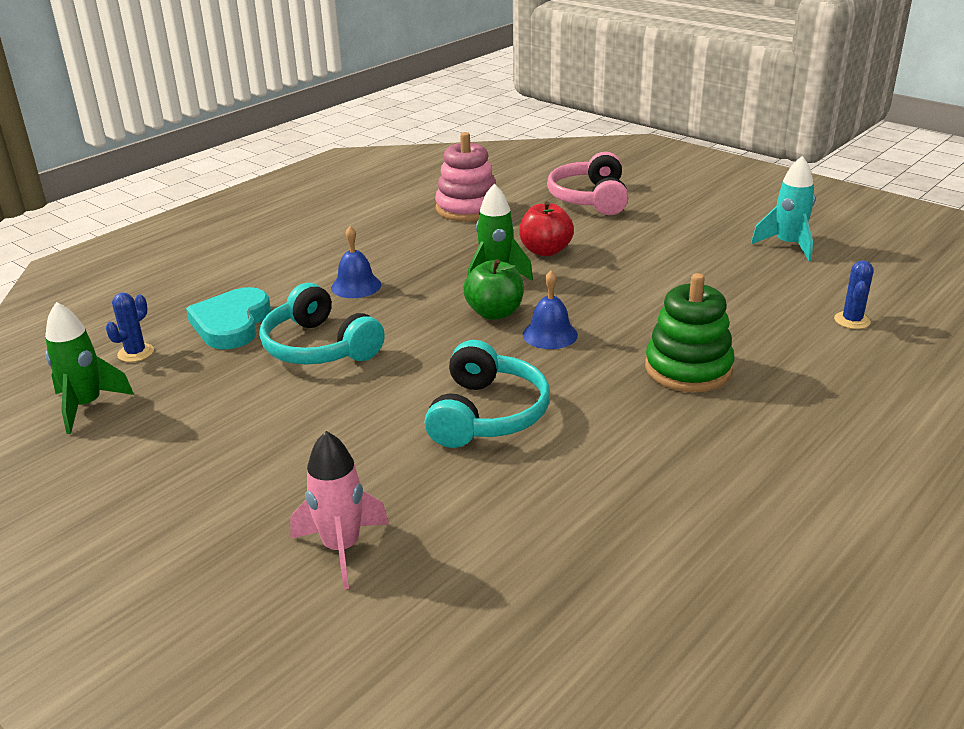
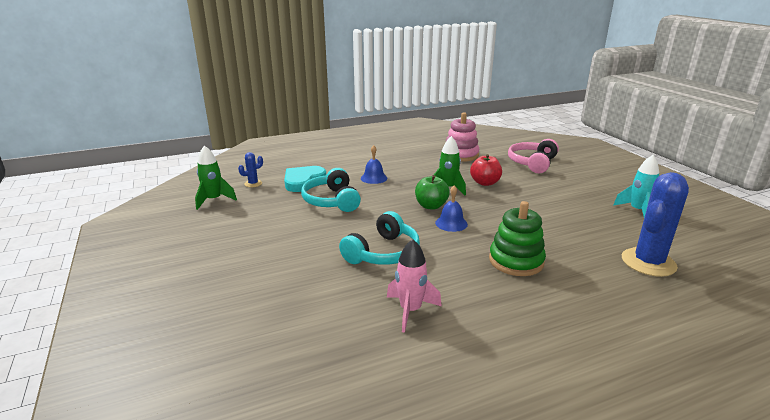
camera: 25 degrees right, 5 degrees down
(342, 548) = (257, 294): pink rocket -> pink rocket (410, 311)
(852, 320) = (648, 262): blue cactus -> blue cactus, size x2.17

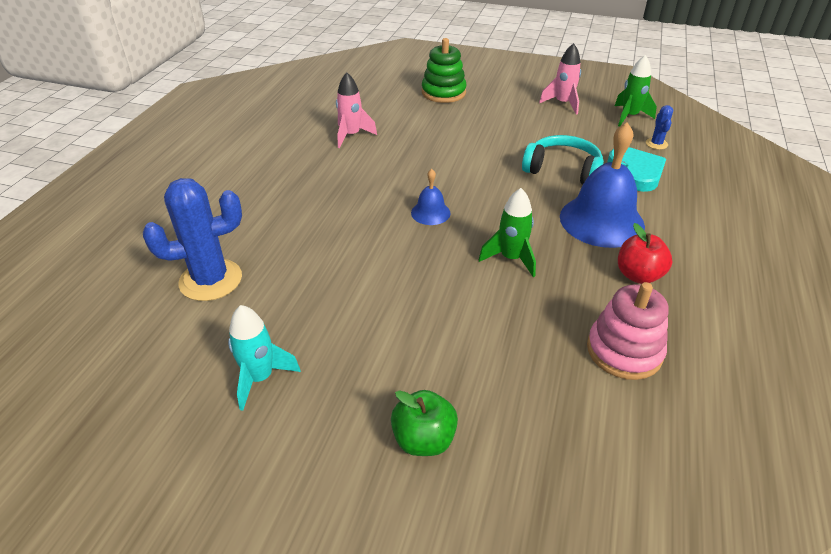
camera: 130 degrees right, 15 degrees up
(213, 230) = (563, 104): none -> pink rocket
(374, 178) = (601, 221): blue bell -> blue bell, size x2.07
(383, 253) = (430, 155): turquoise headphones -> none
(431, 206) = (481, 221): green apple -> green apple (424, 439)
(485, 183) = (494, 301): red apple -> red apple (638, 275)
(516, 261) = (329, 208): green stacking toy -> green stacking toy (443, 93)
(532, 163) = (510, 416): pink headphones -> none
(648, 262) = (211, 280): blue cactus -> blue cactus turned 75 degrees clockwise

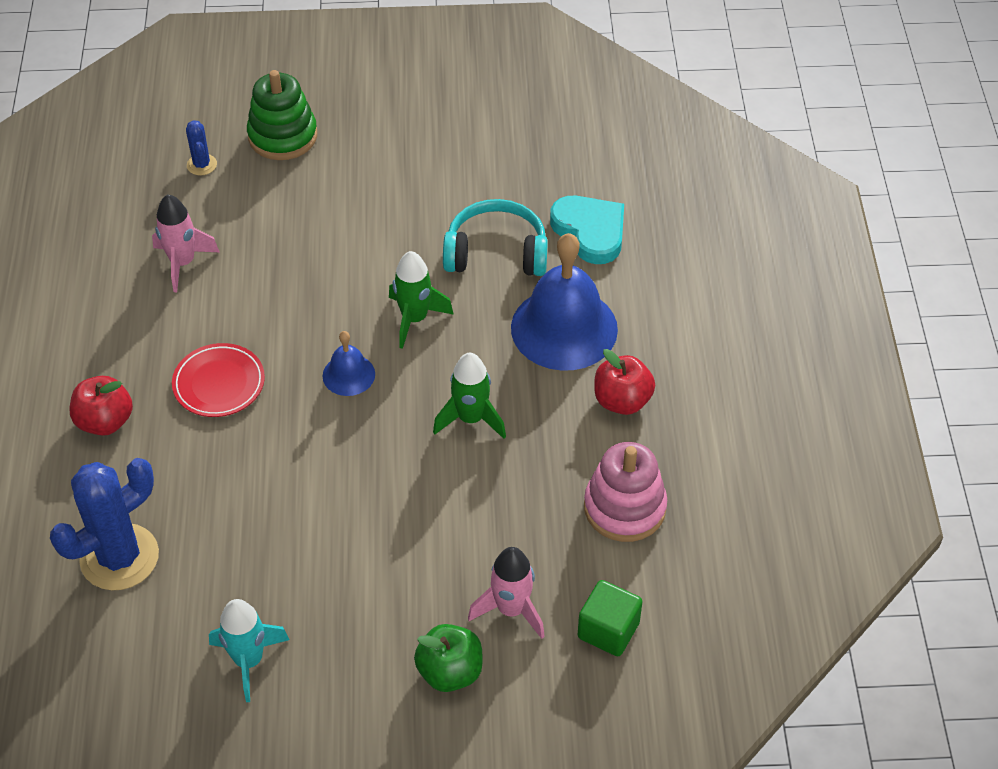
camera: 20 degrees left, 10 degrees up
(253, 201) = (105, 421): none -> red apple
(339, 198) = (219, 384): none -> red plate
(563, 104) = (464, 117): pink rocket -> pink rocket (511, 609)
(585, 448) = (608, 630): none -> green cube
(629, 116) = (562, 122): green rocket -> green rocket (414, 319)
(656, 144) = (607, 169): blue cactus -> blue cactus (202, 165)

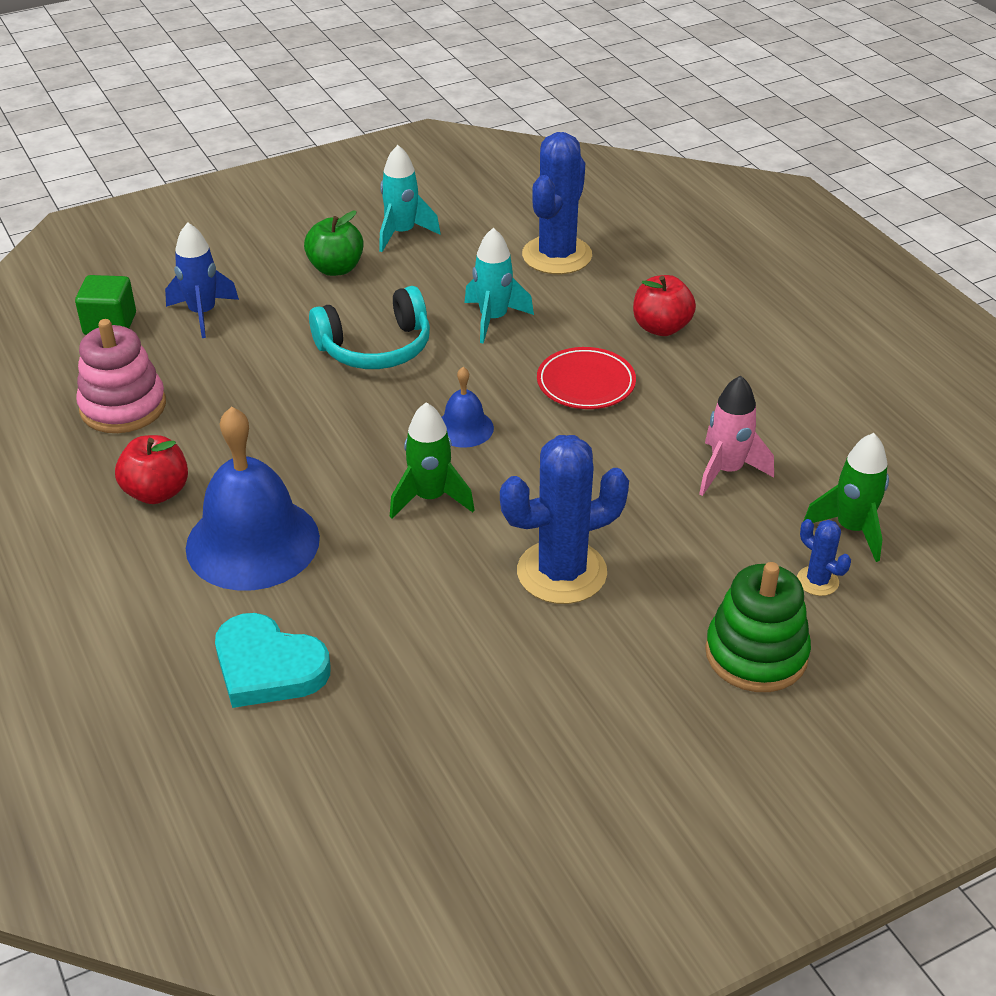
camera: 155 degrees right, 10 degrees down
(242, 490) = (493, 319): none -> turquoise rocket
(361, 228) = (561, 572): none -> blue cactus
(450, 672) = (236, 268): green apple -> green apple (336, 268)
(471, 419) = (313, 430): green rocket -> green rocket (851, 529)
(496, 252) = (377, 599): turquoise headphones -> turquoise headphones (376, 348)
(511, 609) = (203, 314): pink rocket -> blue rocket

